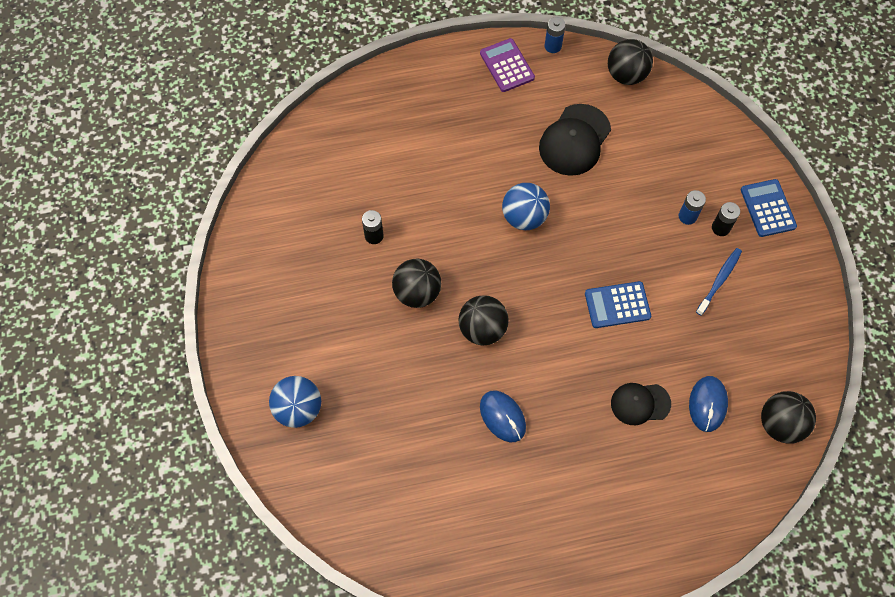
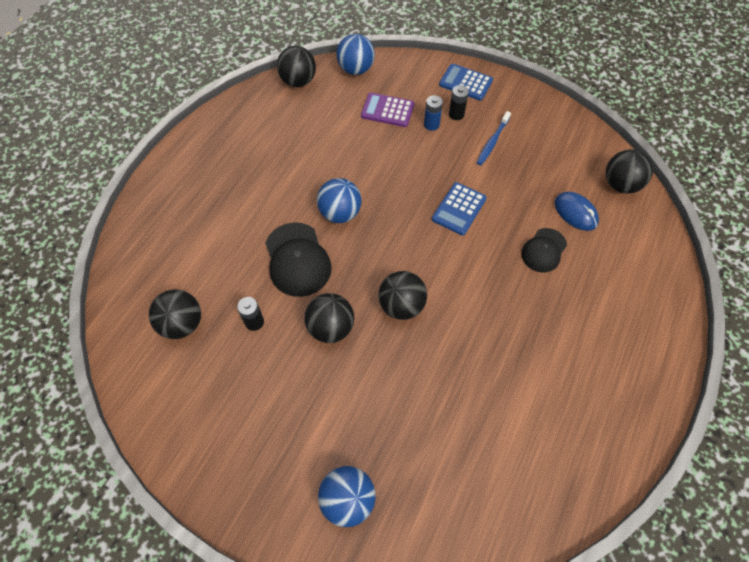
camera: 50 degrees left, 5 degrees down
(329, 189) = (182, 324): none -> black ball
(502, 417) = (483, 345): blue mouse -> none
(507, 65) = (215, 137): purple calculator -> purple calculator (387, 110)
(553, 46) = (232, 102): blue battery -> none
(574, 140) = (314, 142): black cap -> black cap (297, 260)
(687, 108) = (356, 69): none -> blue ball
(719, 280) = (492, 142): blue toothbrush -> blue toothbrush turned 135 degrees counterclockwise

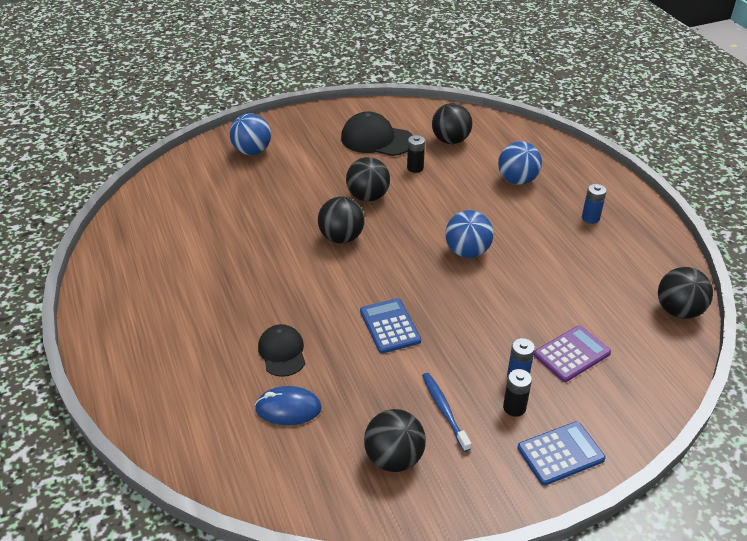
camera: 130 degrees right, 20 degrees down
(230, 164) = (590, 218): none -> blue battery
(297, 260) = (445, 208): black cap -> black cap (376, 139)
(356, 69) = (665, 366): blue ball -> blue ball (517, 180)
(620, 184) = (272, 479): black ball -> black ball (394, 458)

